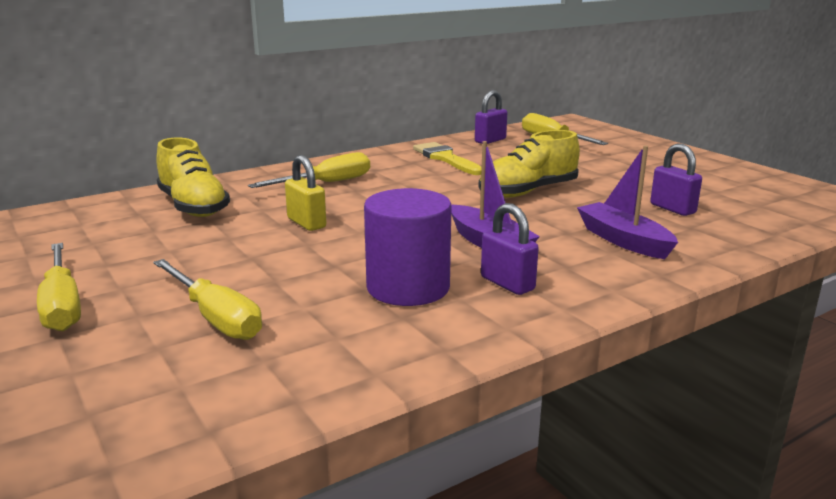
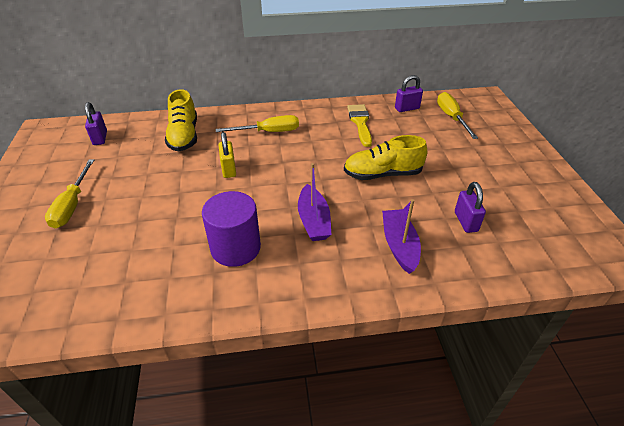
camera: 25 degrees right, 20 degrees up
(215, 317) = (127, 240): yellow screwdriver -> none
(507, 283) = (291, 264): purple padlock -> purple padlock (100, 138)

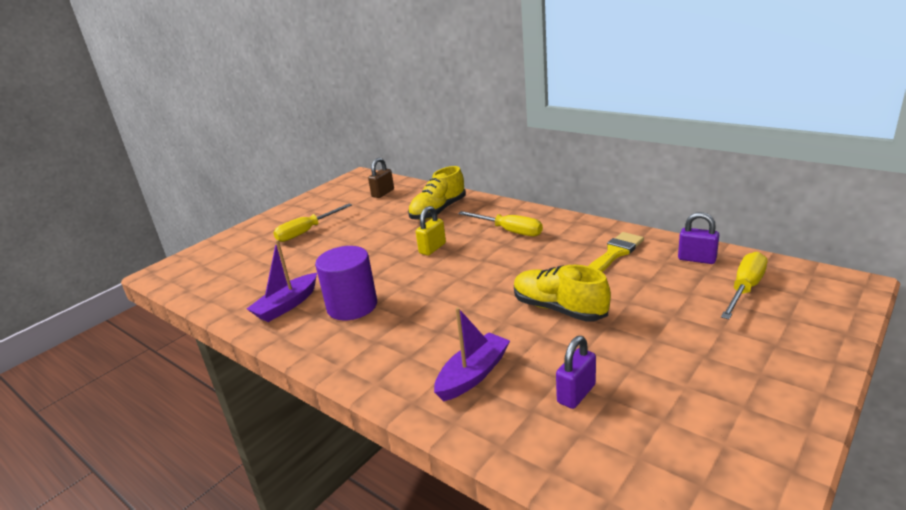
camera: 50 degrees right, 15 degrees down
(100, 138) = (383, 193): purple padlock -> brown padlock
(314, 221) = (434, 316): purple boat -> purple boat (287, 305)

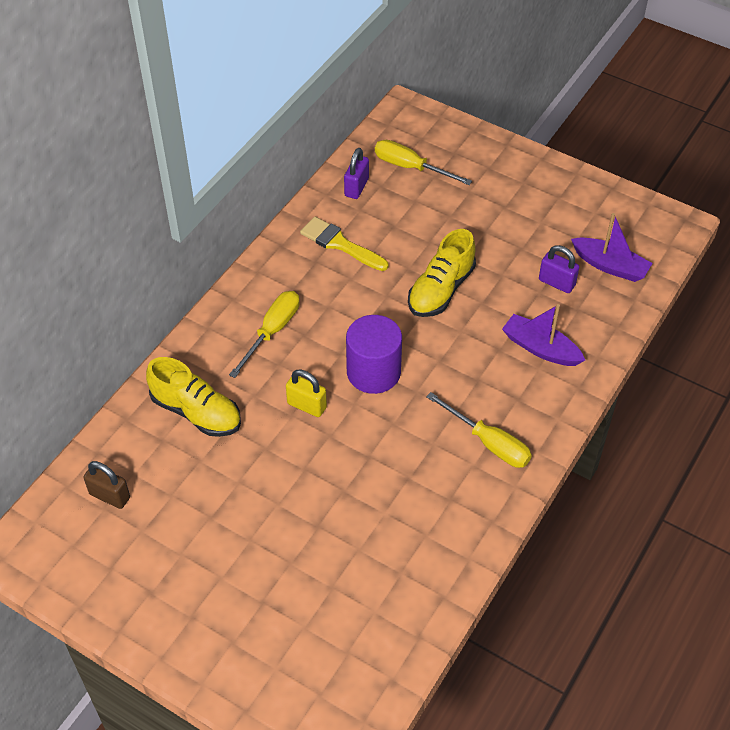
camera: 100 degrees left, 25 degrees up
(287, 305) = (432, 536): purple boat -> purple boat (610, 266)
(307, 232) = (232, 573): yellow screwdriver -> yellow screwdriver (489, 443)
(352, 306) = (434, 465): purple cylinder -> purple cylinder (373, 372)

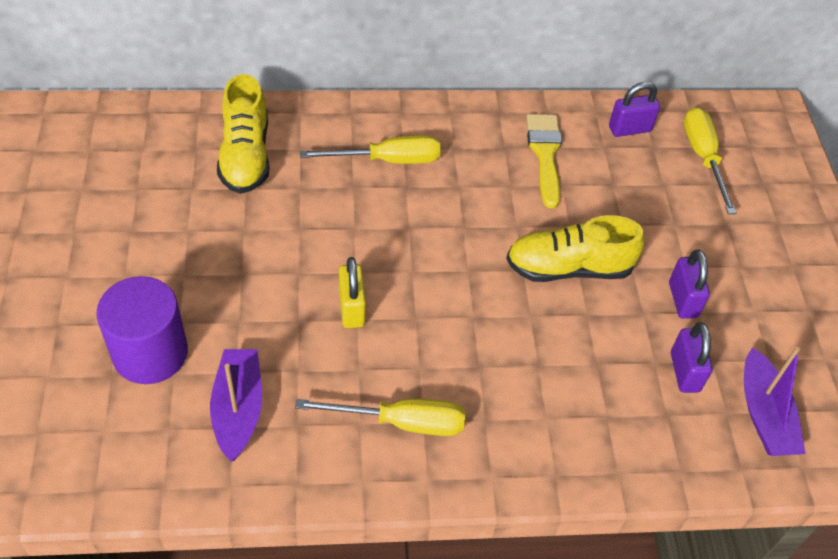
camera: 50 degrees right, 0 degrees up
(110, 496) = (105, 146): brown padlock -> none
(307, 405) = (321, 234): yellow padlock -> yellow padlock (352, 308)
(373, 372) = (408, 267): purple cylinder -> purple cylinder (150, 353)
(489, 443) = (401, 422): yellow screwdriver -> yellow screwdriver turned 90 degrees counterclockwise
(507, 250) = (683, 300): none -> purple padlock
(540, 348) = (576, 405): purple boat -> purple boat (238, 409)

